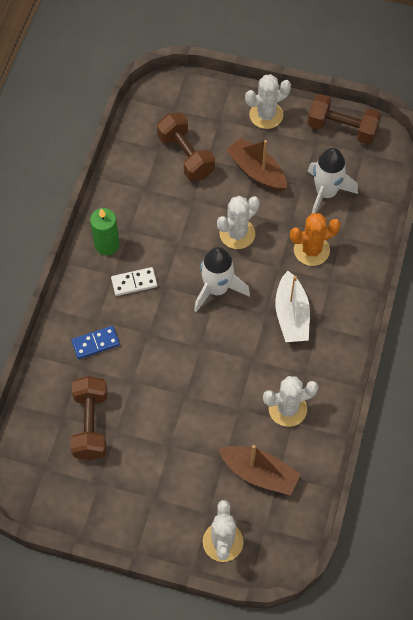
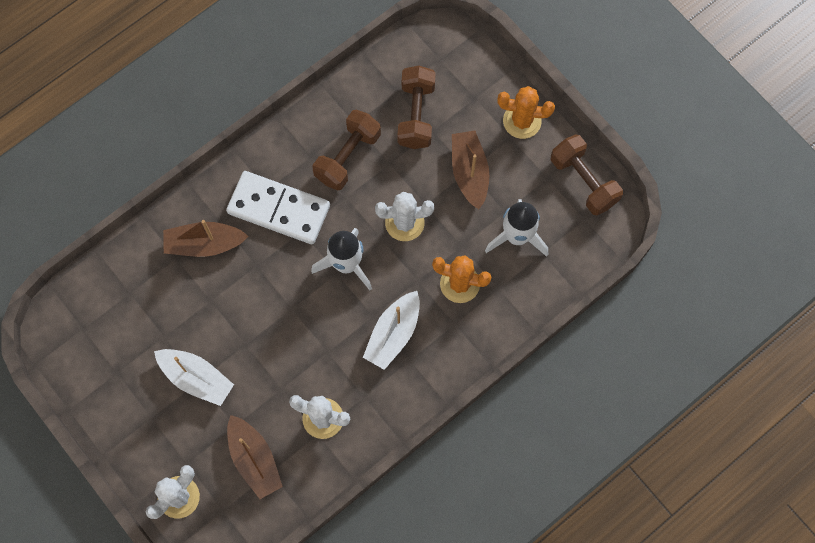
camera: 35 degrees right, 10 degrees up
(91, 424) = (147, 316): brown dumbbell -> brown dumbbell (348, 157)
(95, 343) = (204, 244): blue domino -> brown boat
(107, 245) = (281, 157): green candle -> none
(134, 282) = (279, 209): white domino -> white domino, size x2.03
(167, 444) = (196, 378): none -> white boat
(266, 115) = (522, 121): white cactus -> orange cactus

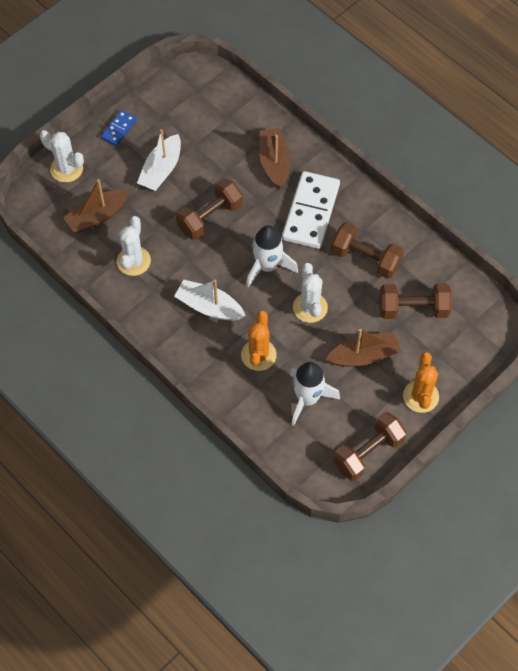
camera: 85 degrees right, 10 degrees down
(127, 429) = (118, 129): none -> blue domino
(272, 325) = (210, 217): none -> brown dumbbell

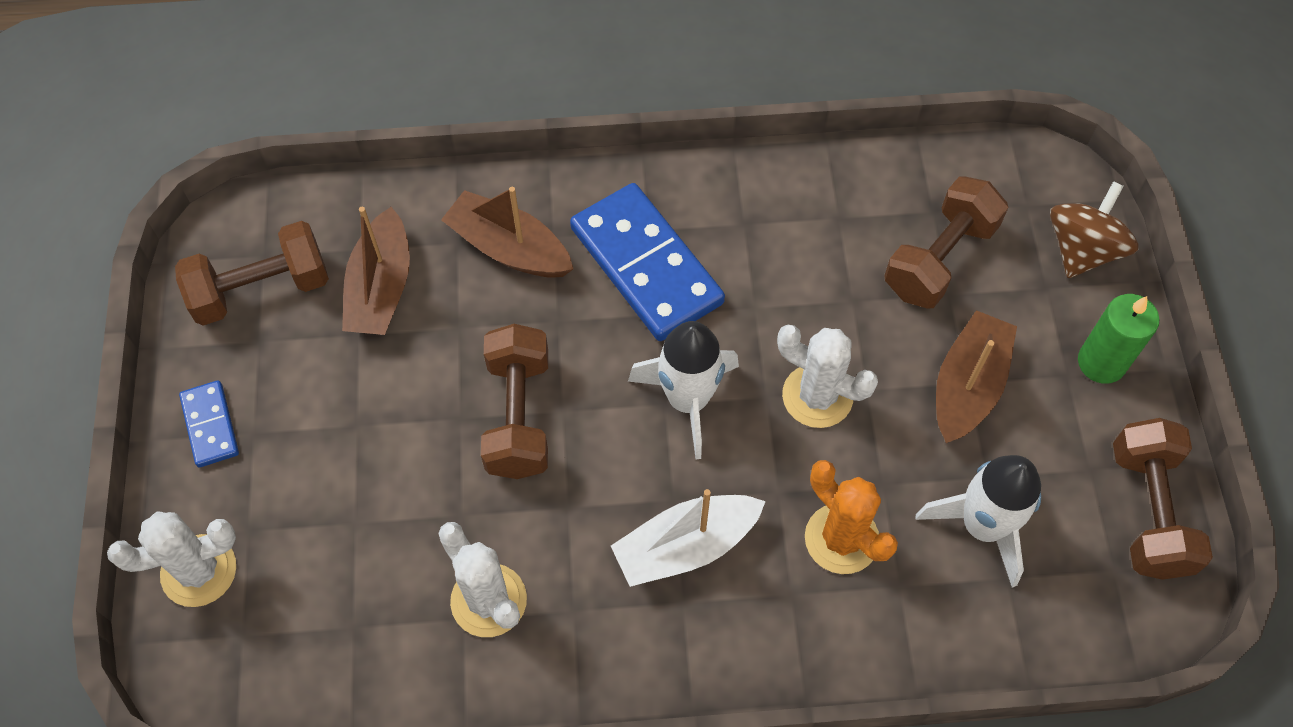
camera: 50 degrees left, 0 degrees up
(98, 216) = (345, 591): brown boat -> brown boat (381, 288)
(161, 170) = (356, 420): white boat -> none
(311, 212) = (646, 265): white domino -> blue domino
(365, 259) = (797, 255): brown dumbbell -> brown dumbbell (261, 289)
(420, 396) = (1101, 362): orange cactus -> green candle
(469, 357) = (1082, 249): none -> brown spinning top

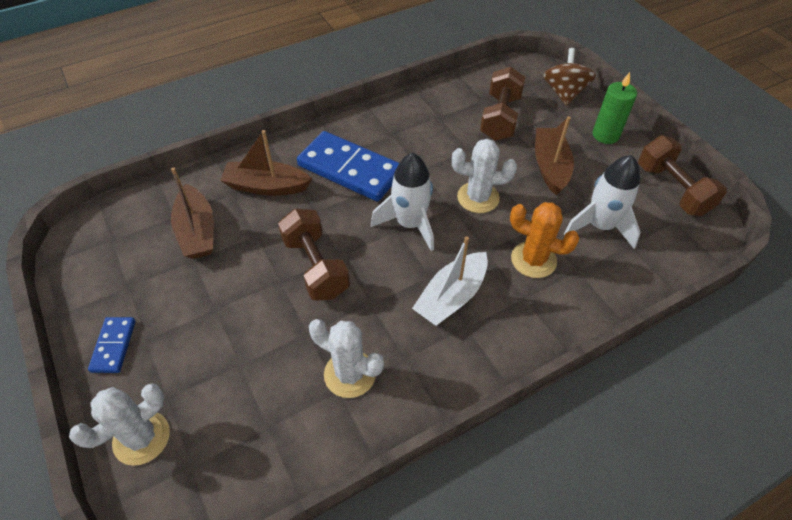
camera: 25 degrees left, 10 degrees down
(210, 425) = (113, 346): blue domino -> blue domino turned 45 degrees clockwise
(261, 289) = (118, 258): brown dumbbell -> none

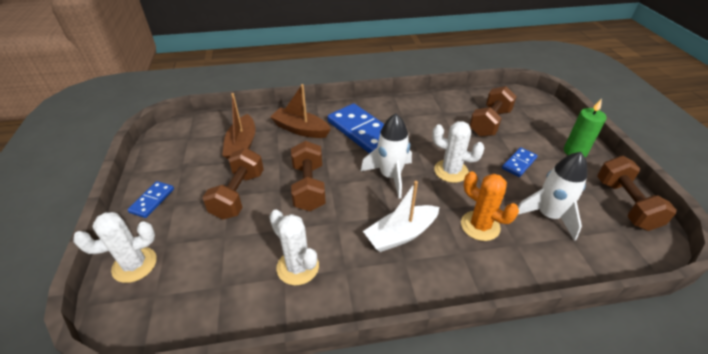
camera: 20 degrees right, 10 degrees down
(229, 303) = (238, 195): none -> brown dumbbell
(550, 167) = (519, 163): brown boat -> blue domino
(564, 93) = (548, 117): brown spinning top -> none

